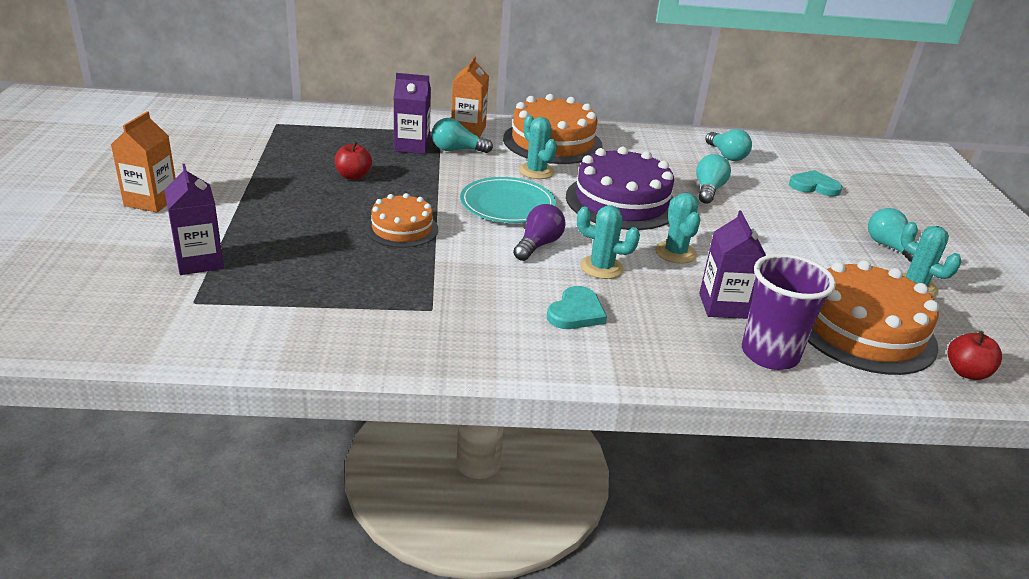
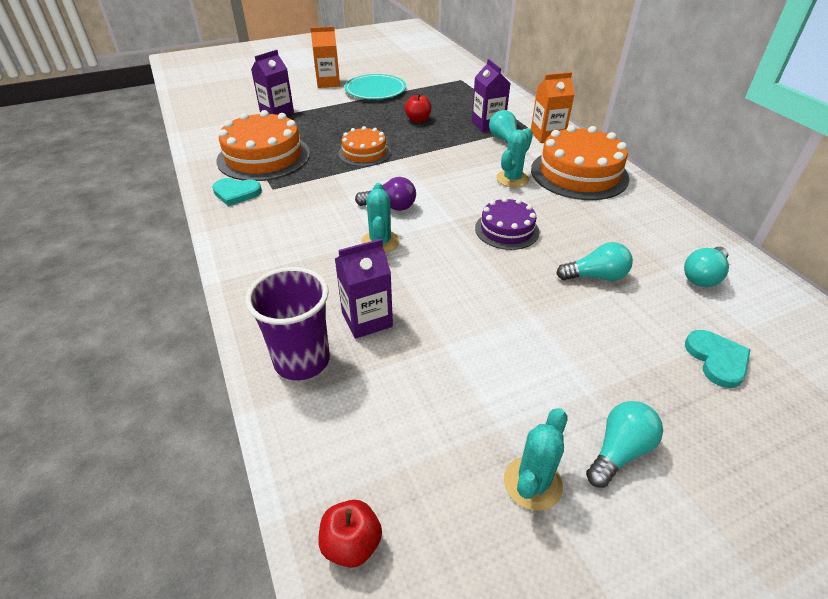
camera: 70 degrees right, 10 degrees up
(507, 204) = (440, 180): turquoise plate -> turquoise plate (375, 90)
(576, 312) = (305, 244): turquoise heart -> turquoise heart (236, 193)
(621, 202) = (507, 230): purple cake -> purple cake, size x0.58
(675, 253) = (440, 276): turquoise cactus -> none
(863, 330) = (389, 432): orange cake -> orange cake (264, 157)

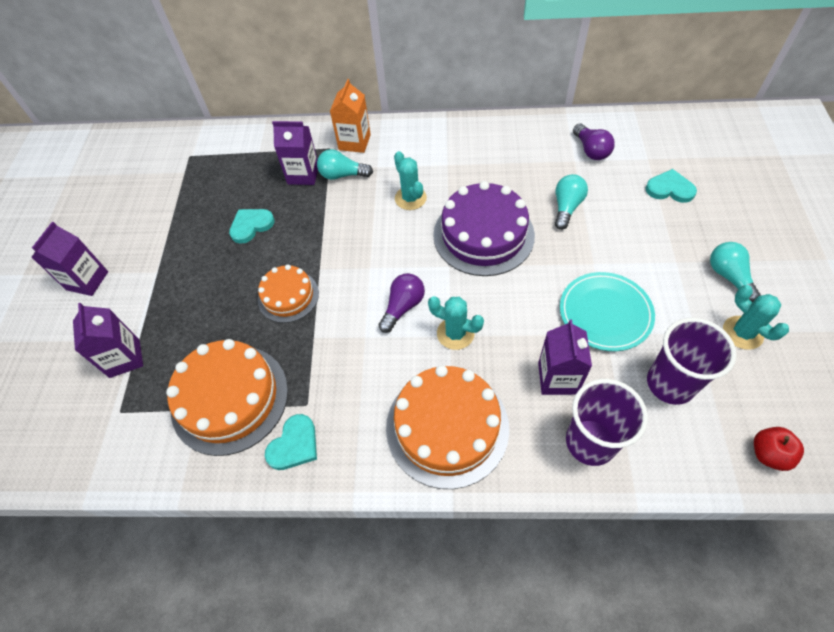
camera: 60 degrees left, 15 degrees up
(328, 83) = (87, 281): orange carton -> purple carton
(375, 90) = (149, 239): turquoise plate -> turquoise plate (605, 313)
(408, 416) = (670, 383): none -> purple cup
(418, 120) = (251, 226): red apple -> turquoise heart
(507, 230) = (483, 235): purple cake -> purple cake, size x1.72
(579, 173) = (429, 151): orange cake -> orange cake (447, 427)
(703, 276) = (591, 150): turquoise light bulb -> purple light bulb

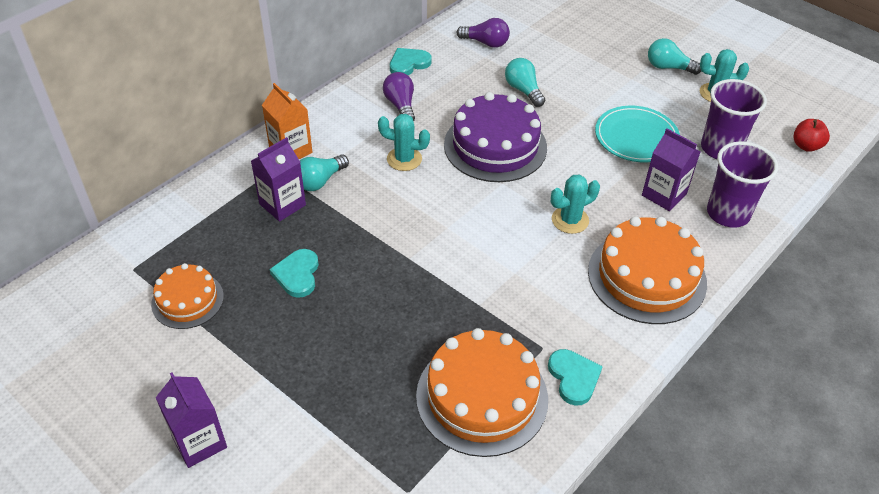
camera: 55 degrees left, 10 degrees down
(124, 358) = (346, 457): purple carton -> none
(288, 296) = (415, 296): orange cake -> orange cake (187, 300)
(403, 307) = (511, 233): purple light bulb -> purple light bulb (401, 105)
(670, 189) = (568, 37): turquoise heart -> turquoise heart (408, 63)

